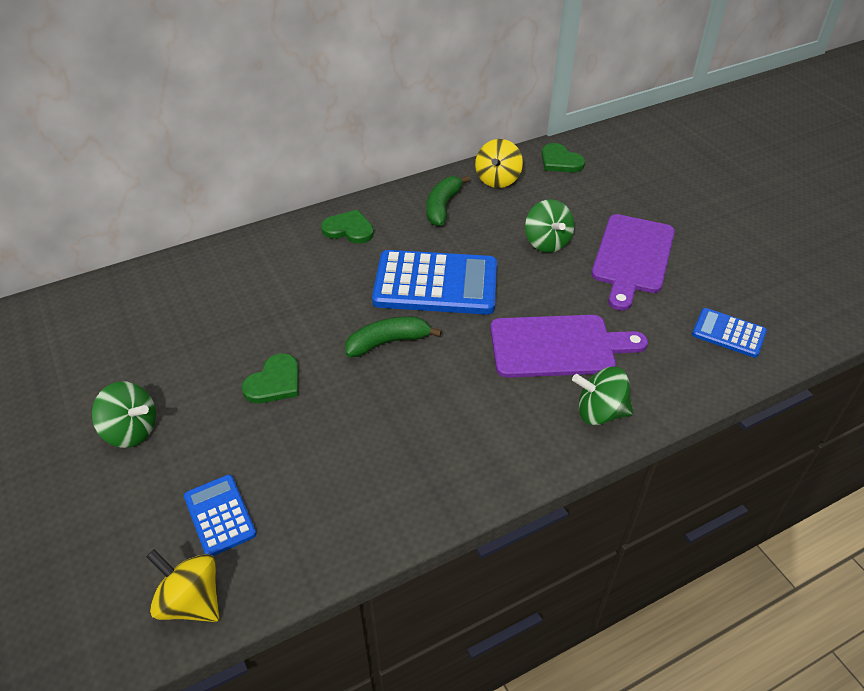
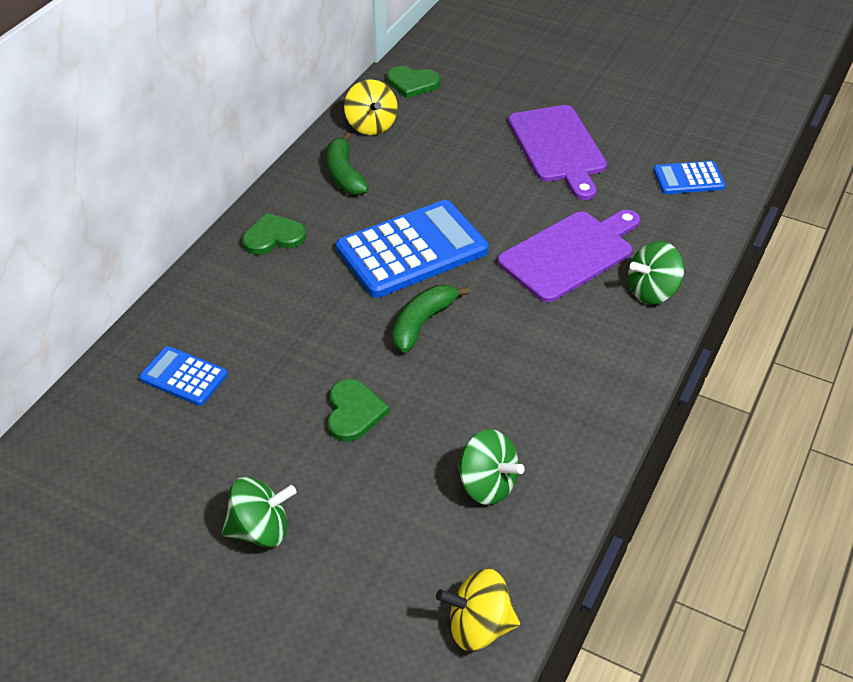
camera: 35 degrees left, 0 degrees up
(219, 515) = (428, 548): blue calculator -> blue calculator (183, 377)
(547, 242) = (474, 166): green spinning top -> green spinning top (487, 485)

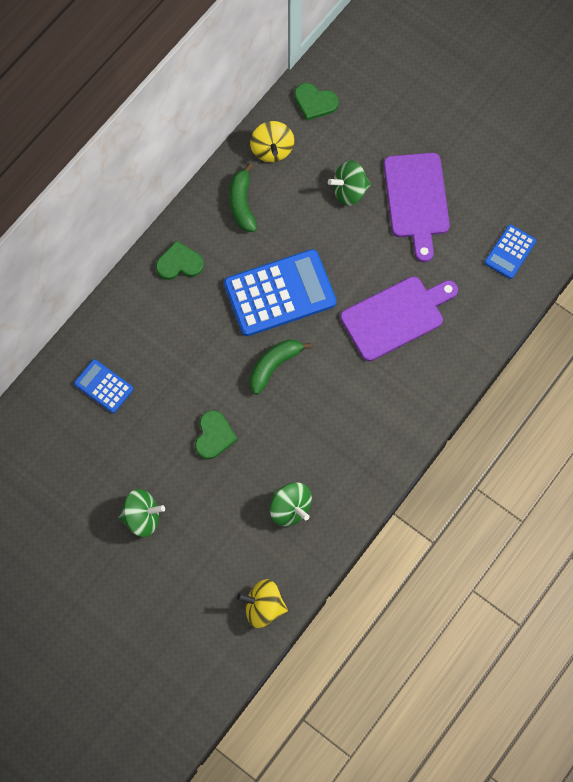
camera: 10 degrees right, 25 degrees up
(652, 291) = (446, 363): green spinning top -> green spinning top (349, 191)
(688, 179) = (510, 252): blue calculator -> blue calculator turned 60 degrees counterclockwise

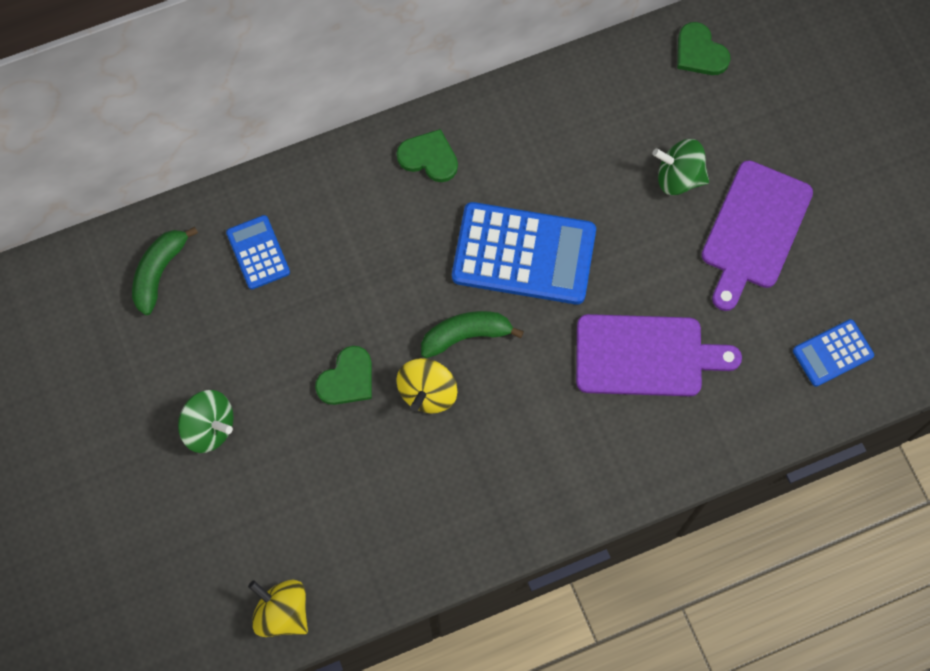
camera: 30 degrees right, 0 degrees up
(242, 203) = (543, 126): green banana -> green banana (159, 272)
(272, 150) = (615, 82): yellow spinning top -> yellow spinning top (427, 392)
(290, 508) = (383, 514): green spinning top -> none

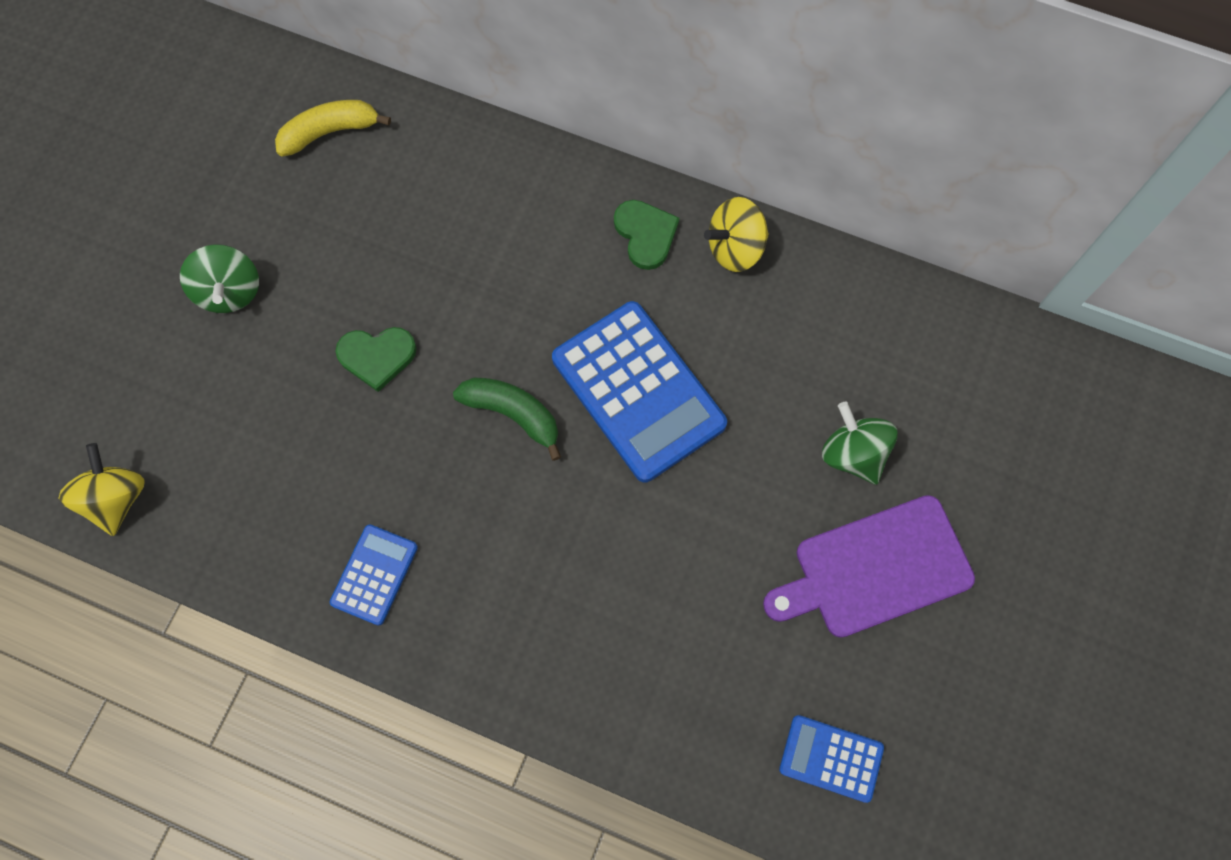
camera: 45 degrees right, 0 degrees up
(159, 272) = (330, 132): green banana -> yellow banana
(258, 252) = (421, 186): blue calculator -> blue calculator (374, 574)
(427, 392) = (428, 431): yellow spinning top -> yellow spinning top (735, 248)
(646, 355) = (650, 585): purple cutting board -> none
(700, 52) = (994, 360): green heart -> none

